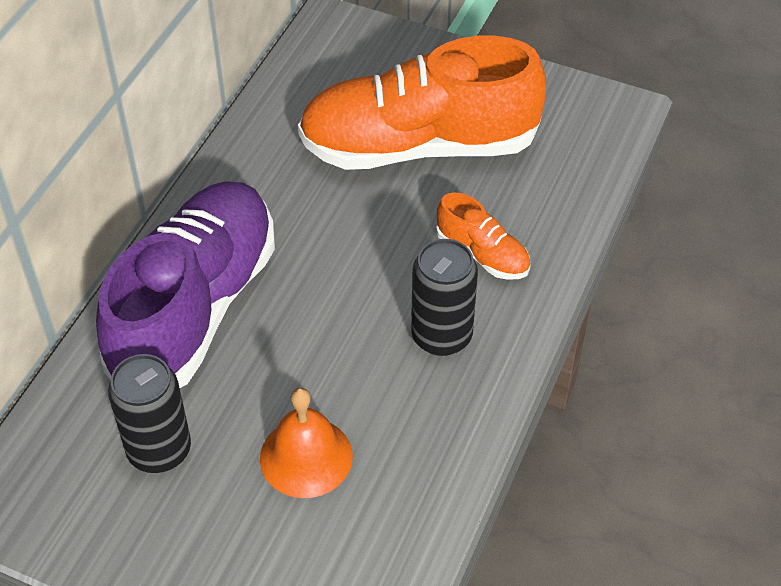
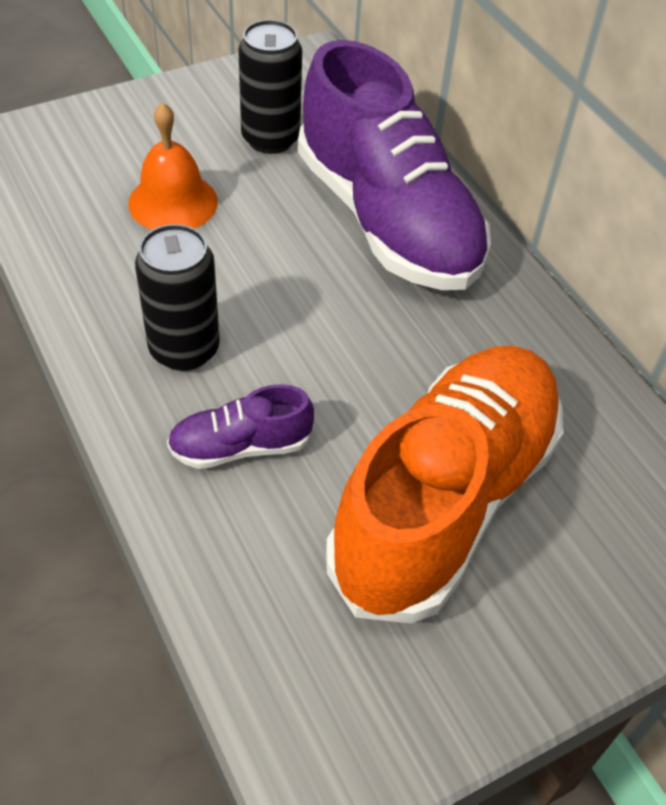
camera: 125 degrees right, 0 degrees up
(482, 254) = (240, 446): orange shoe -> purple shoe

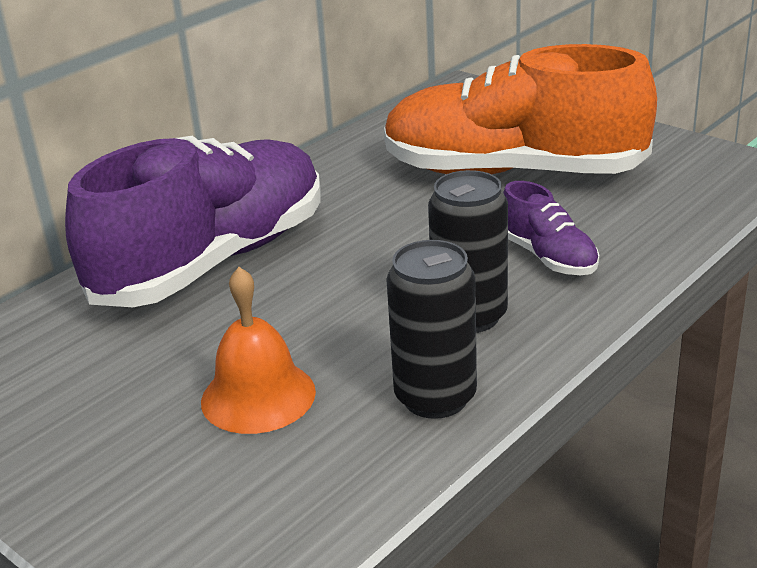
camera: 105 degrees left, 20 degrees down
(270, 139) = (102, 365): black can -> black can (435, 397)

